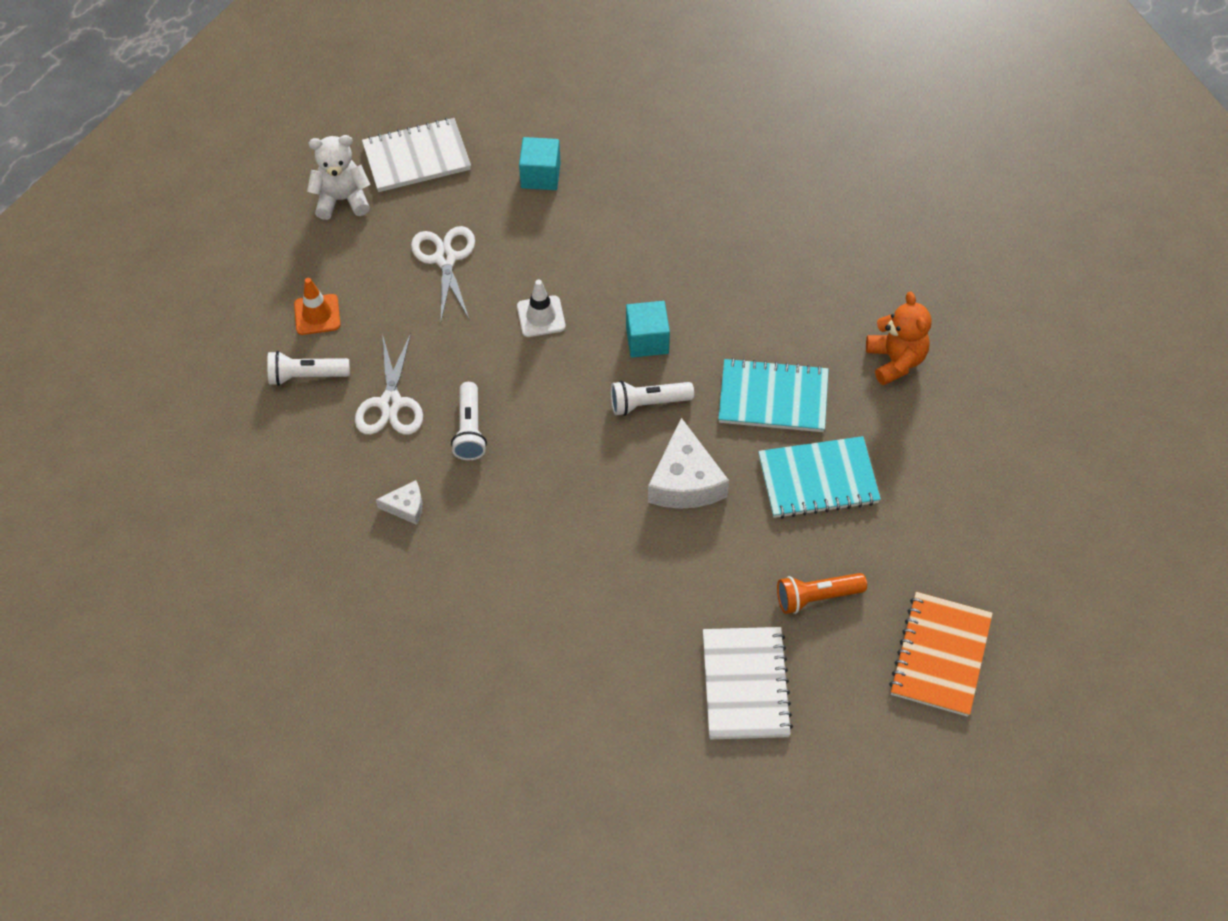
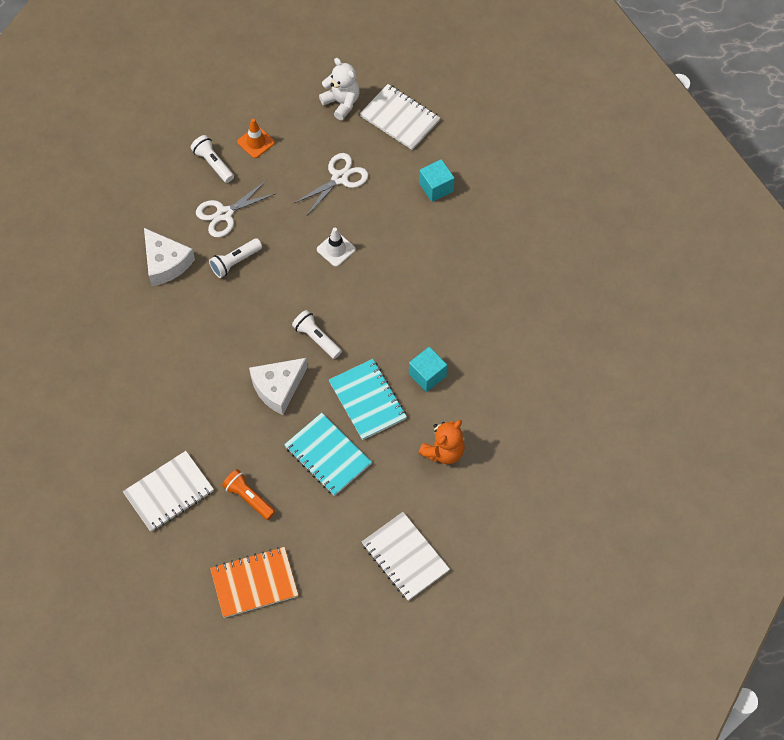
camera: 55 degrees right, 5 degrees up
(406, 506) = (165, 263): white cheese -> white cheese, size x1.93
(647, 340) = (360, 312): turquoise cube -> turquoise cube (427, 375)
(1009, 475) = (405, 557): none -> white notebook

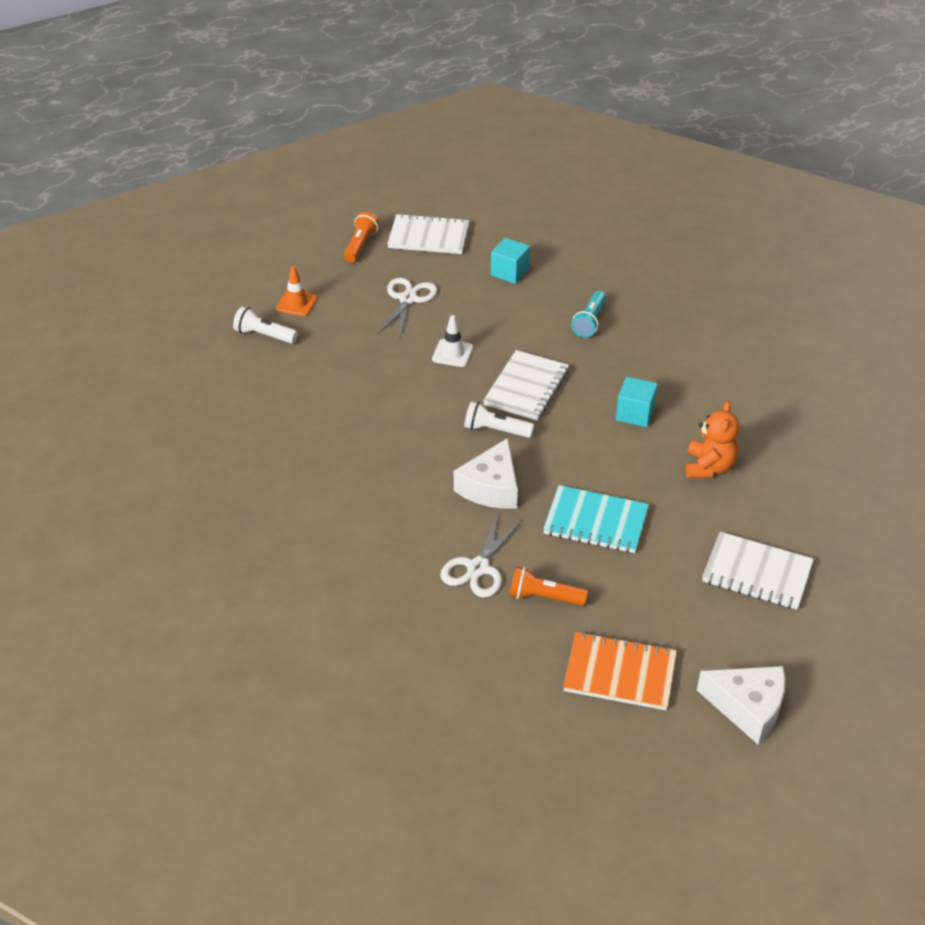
camera: 30 degrees left, 20 degrees down
(165, 263) = (277, 433): white cheese -> white cheese (748, 707)
(169, 492) = (449, 633): white notebook -> white notebook (526, 388)
(224, 214) = (310, 369): white scissors -> white scissors (478, 568)
(235, 262) = (354, 403): white flashlight -> none
(254, 583) = (620, 673): orange notebook -> orange notebook turned 60 degrees clockwise
(341, 102) = (360, 245): white teddy bear -> orange flashlight
(367, 400) = (594, 458): turquoise notebook -> none
(460, 269) = (590, 322): none -> turquoise flashlight

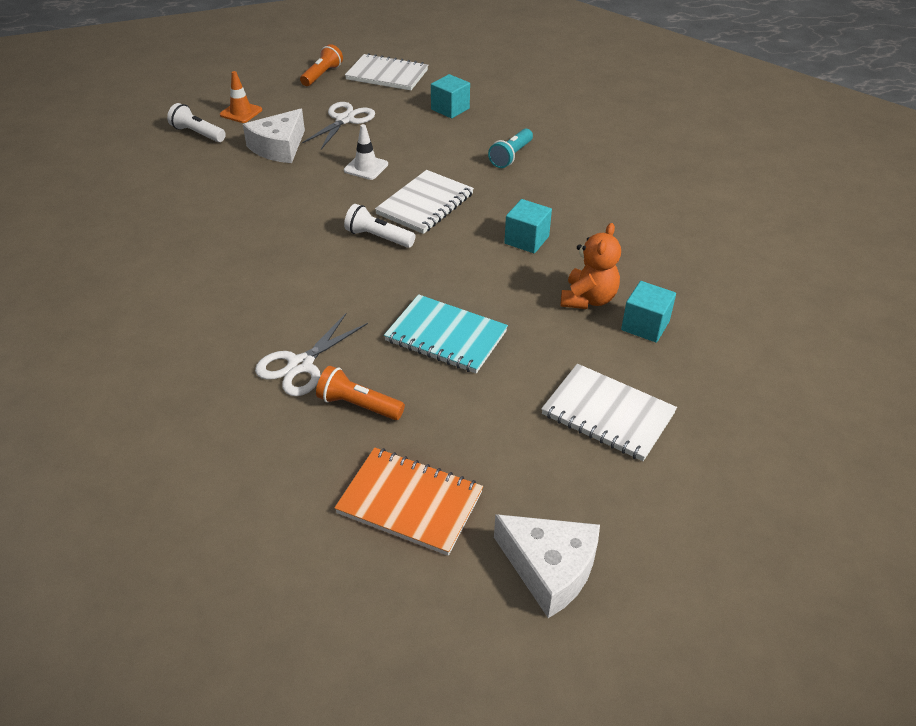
camera: 10 degrees right, 0 degrees up
(491, 487) = (350, 289): white cheese -> white cheese (279, 147)
(766, 486) = (645, 325): none -> turquoise cube

